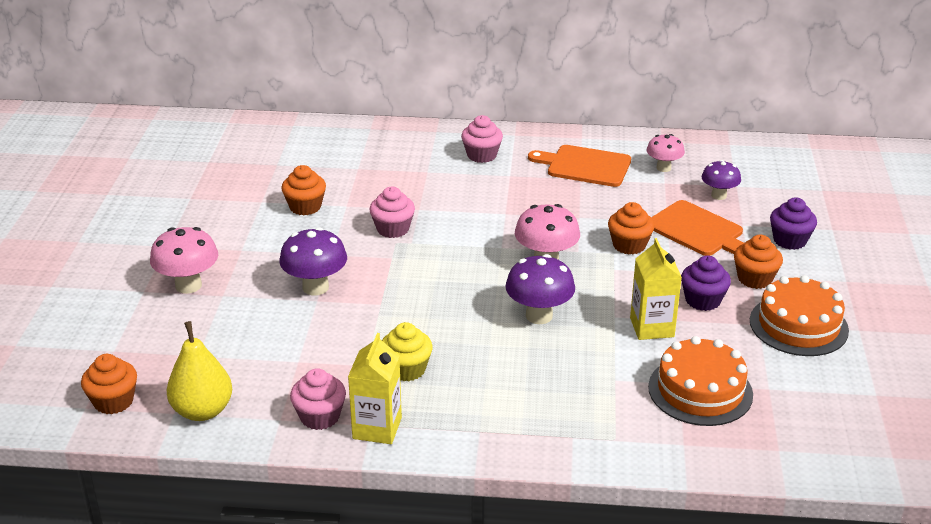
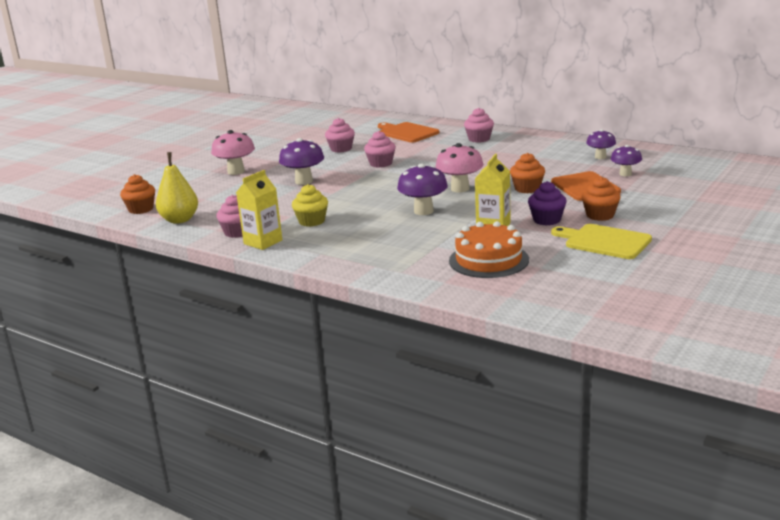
camera: 30 degrees right, 10 degrees down
(305, 207) = (341, 149): orange cupcake -> pink cupcake
(585, 166) = (544, 150): orange cutting board -> orange cutting board (407, 132)
(663, 168) = (600, 157): pink mushroom -> purple mushroom
(789, 240) = (652, 201): purple cupcake -> none
(798, 325) = (604, 241): orange cake -> yellow cutting board

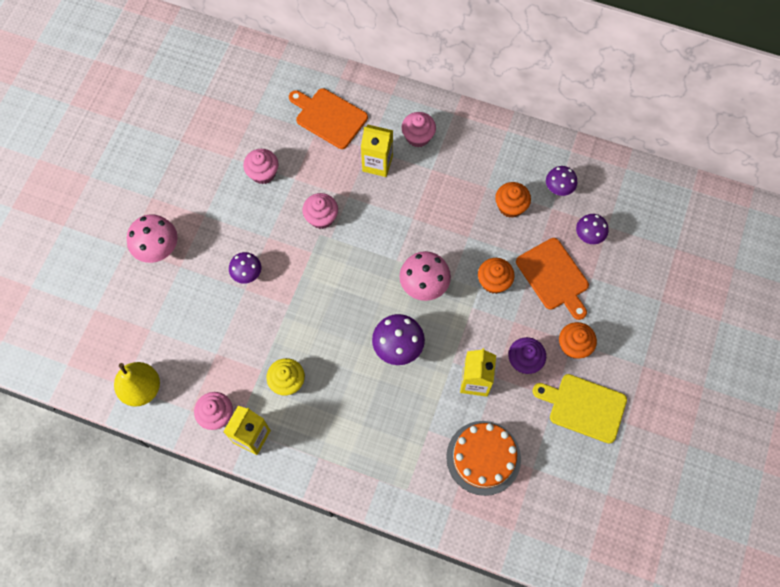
camera: 15 degrees left, 45 degrees up
(141, 209) = (86, 363): orange cupcake -> orange cupcake (510, 206)
(304, 181) = (247, 274): purple mushroom -> purple mushroom, size x0.65
(439, 147) = (377, 163): none -> yellow carton

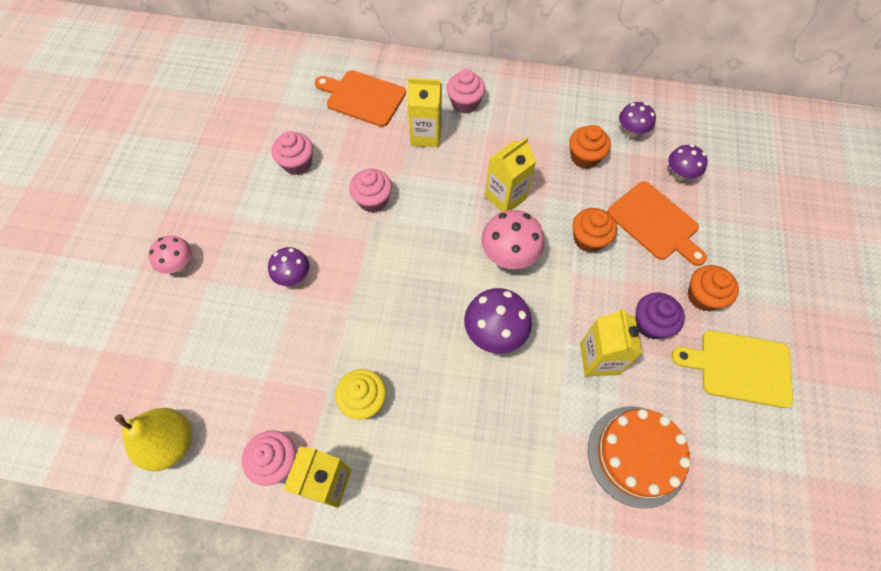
camera: 10 degrees left, 5 degrees down
(158, 249) = (180, 265): pink mushroom -> pink mushroom, size x0.65
(433, 233) = (505, 197): none -> yellow carton

